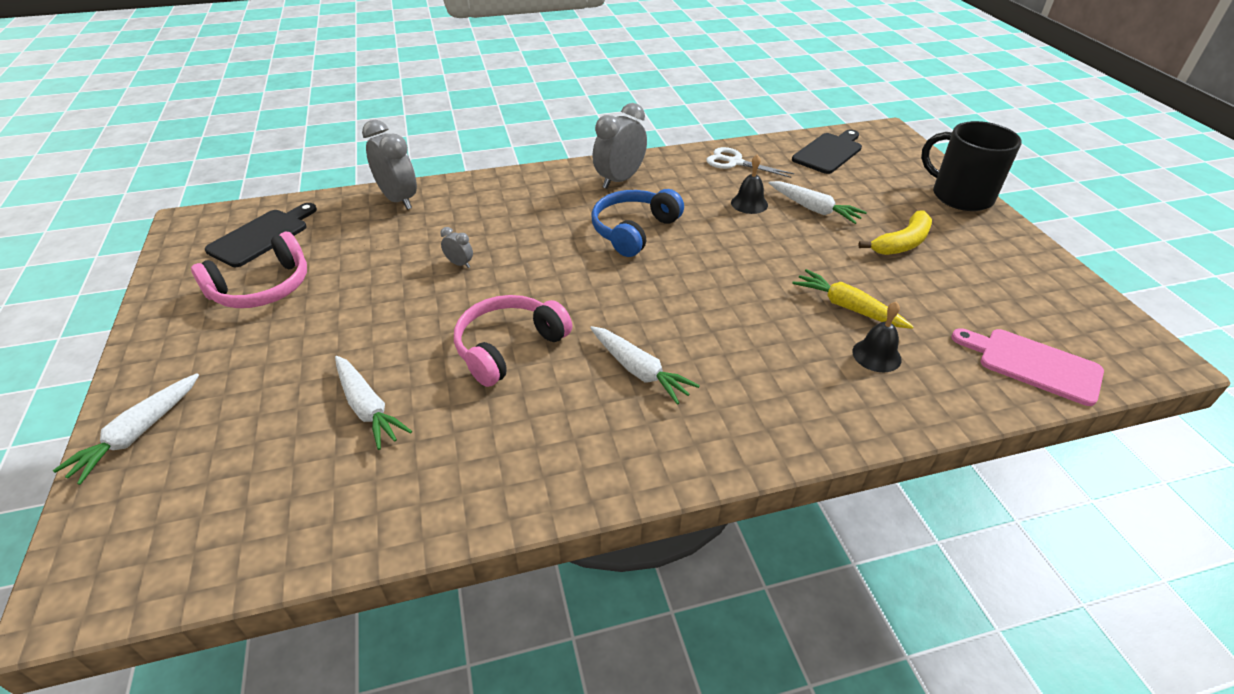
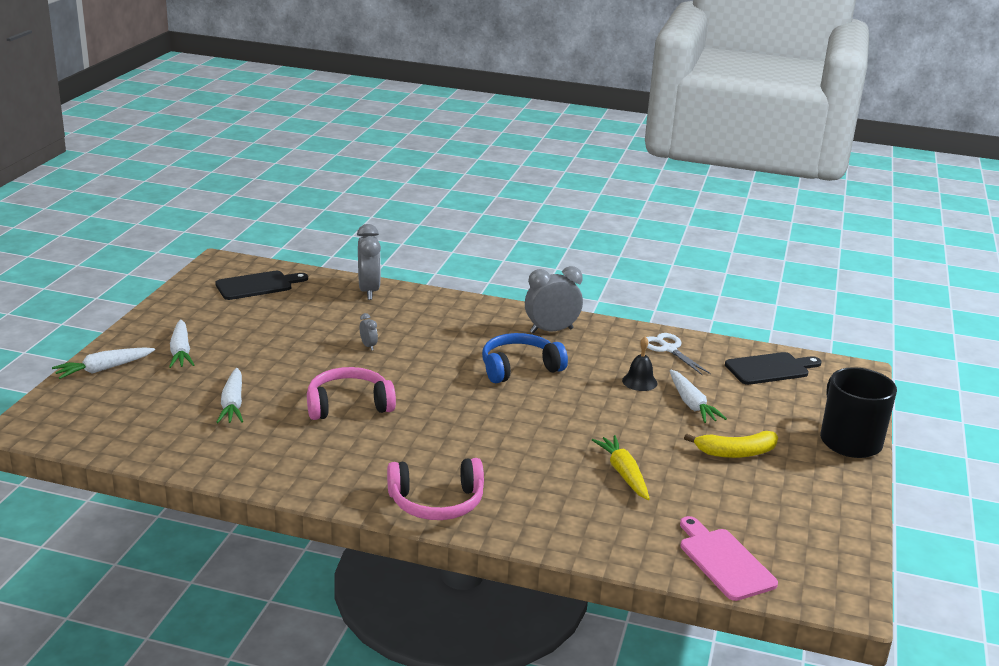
camera: 30 degrees right, 15 degrees down
(262, 288) = (231, 317): pink headphones -> pink headphones (436, 502)
(639, 370) = (419, 449): white carrot -> white carrot (181, 351)
(876, 355) = (603, 507): black bell -> none

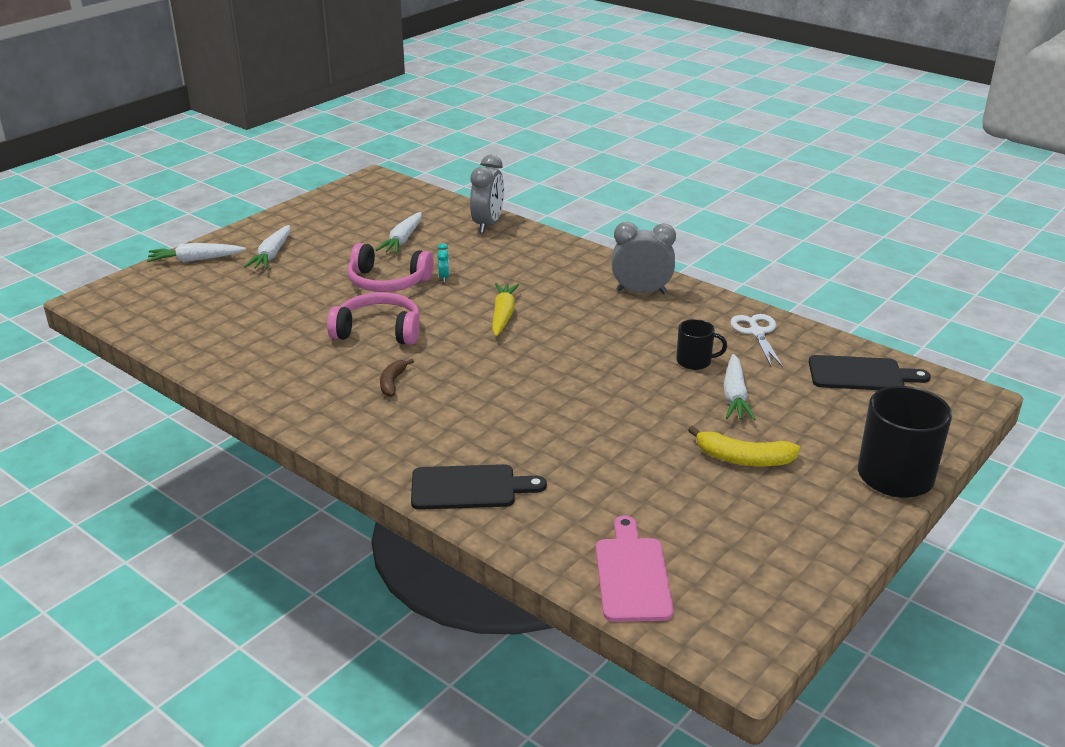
camera: 25 degrees right, 5 degrees up
(233, 404) = (276, 310): white carrot -> white carrot (403, 240)
(257, 285) = (389, 204): black cutting board -> black cutting board (469, 488)
(368, 346) = (444, 277): grey clock -> turquoise clock
(401, 448) = (392, 382): none -> brown banana
(436, 502) = (383, 442): pink headphones -> pink headphones (387, 282)
(519, 368) = (576, 324): blue headphones -> none
(623, 474) = (597, 455): yellow carrot -> yellow carrot (503, 315)
(639, 381) = (695, 361): black bell -> black mug

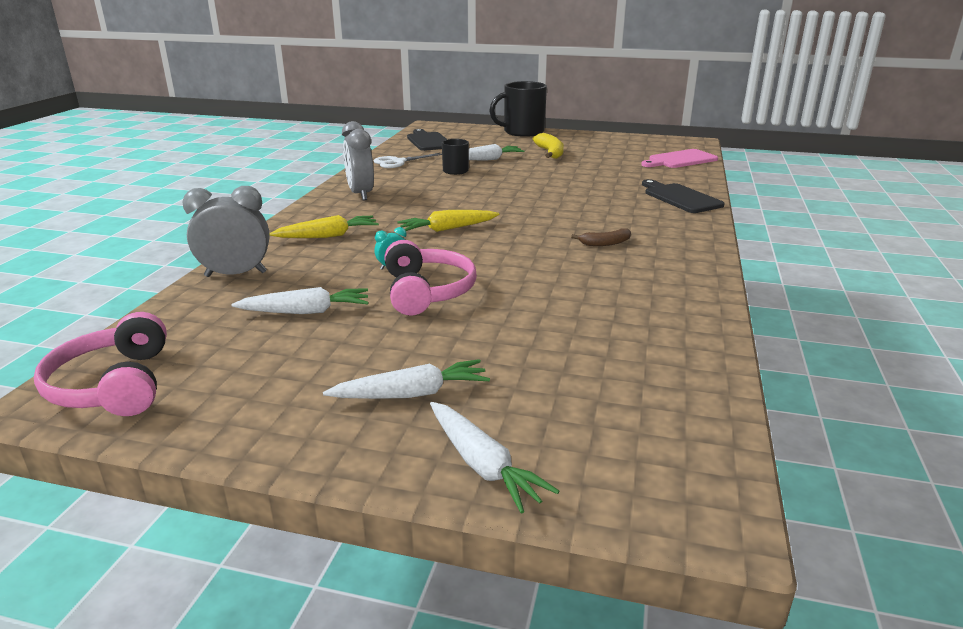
camera: 115 degrees left, 5 degrees down
(378, 331) = (532, 269): pink headphones -> pink headphones (113, 385)
(535, 262) = (327, 236): none -> yellow carrot

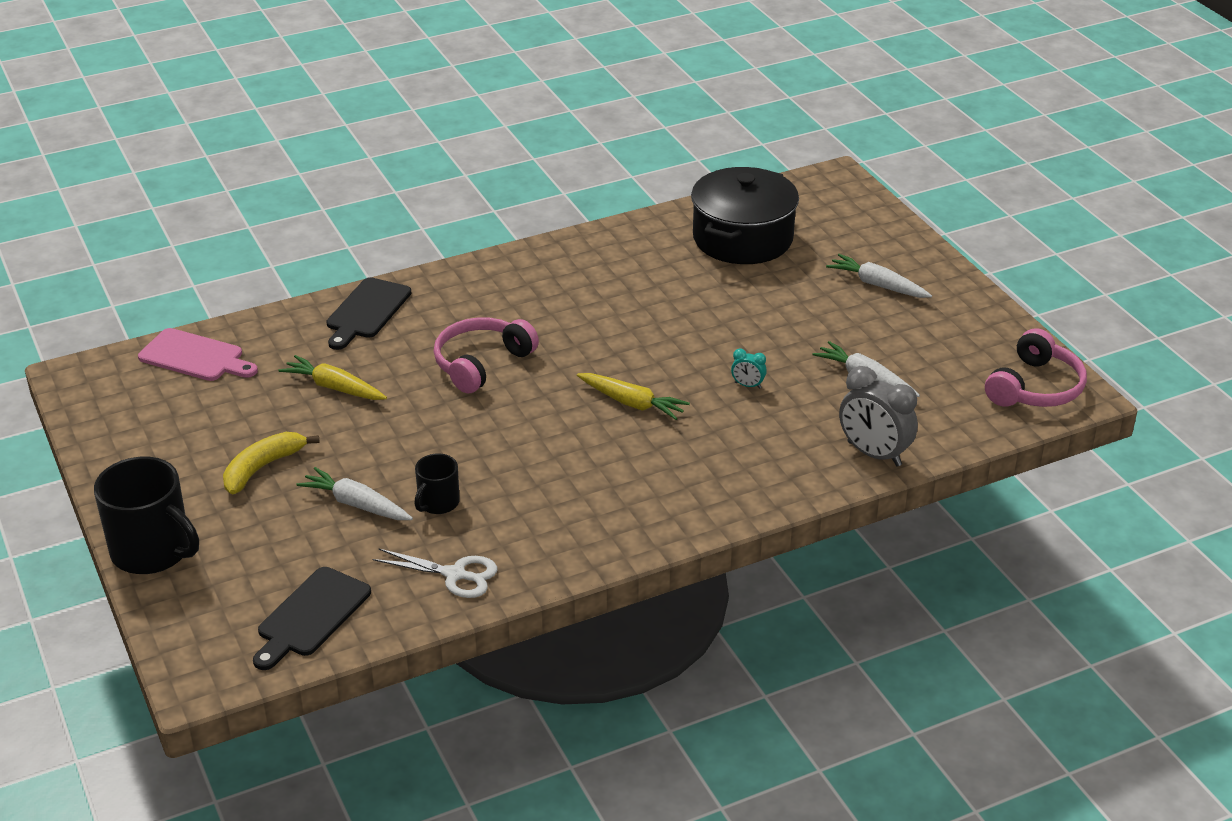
camera: 130 degrees left, 10 degrees up
(327, 236) = (742, 461): yellow carrot -> yellow carrot (334, 388)
(361, 194) = (612, 520): grey clock -> none
(427, 291) = (762, 346): pink headphones -> pink headphones (481, 363)
(482, 464) = (893, 239): white carrot -> none
(605, 243) = (555, 308): brown banana -> none
(616, 359) = (742, 238): none -> black pot

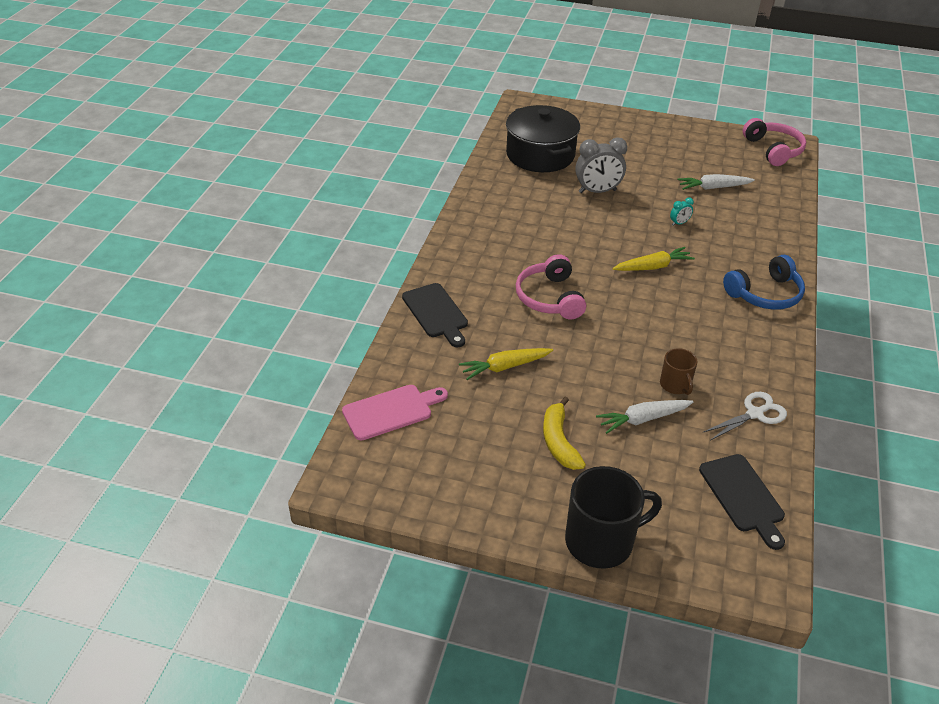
camera: 50 degrees left, 5 degrees up
(438, 503) = (675, 385): black mug -> brown mug
(690, 501) = (765, 294): none -> blue headphones
(874, 454) = (781, 219): grey clock -> grey clock (597, 191)
(878, 285) = (636, 142): white carrot -> none

